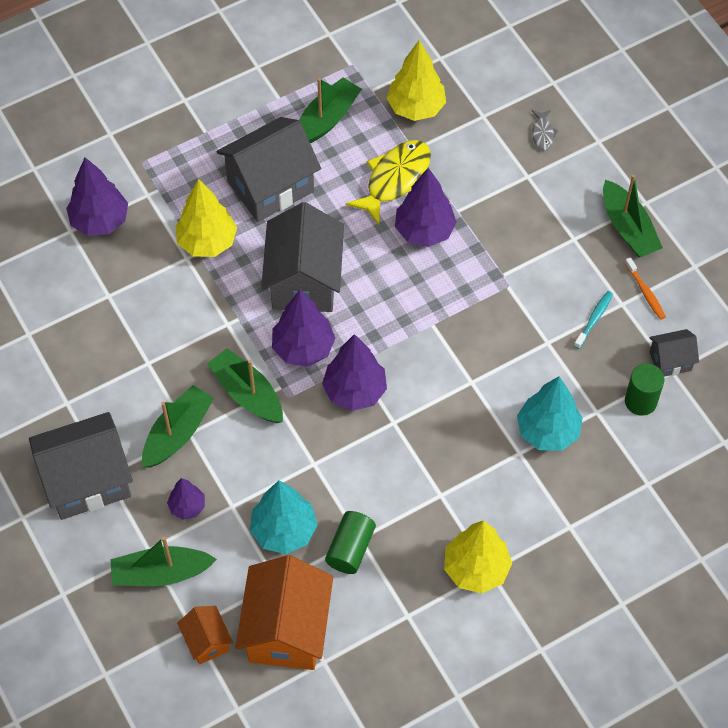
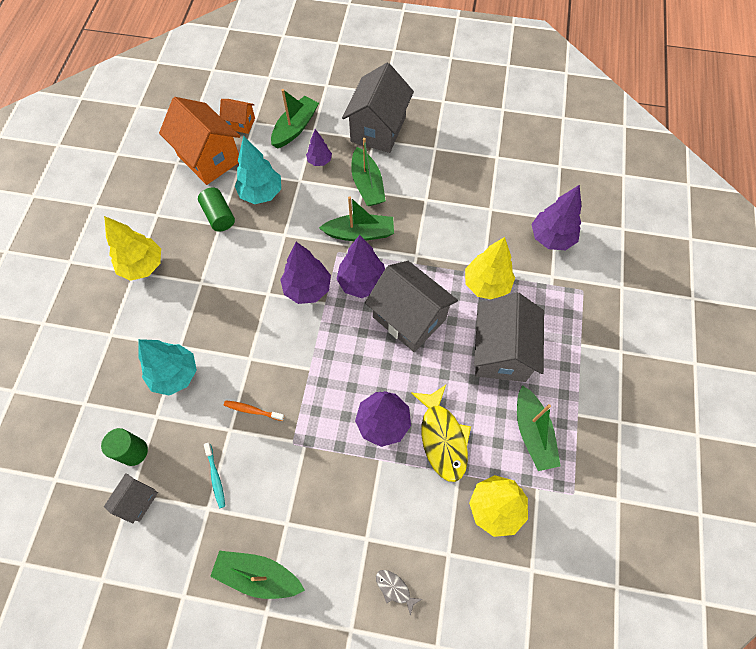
camera: 130 degrees right, 5 degrees up
(645, 292) = (199, 535): orange toothbrush -> orange toothbrush (252, 410)

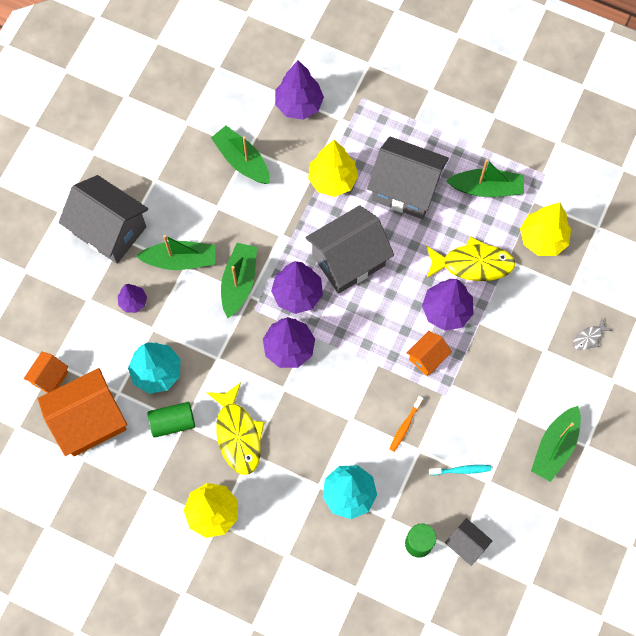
camera: 75 degrees left, 5 degrees up
(217, 267) = (238, 434): none -> yellow fish
(295, 128) = (77, 318): green boat -> green boat (242, 160)
(328, 415) = (427, 358): none -> orange house

